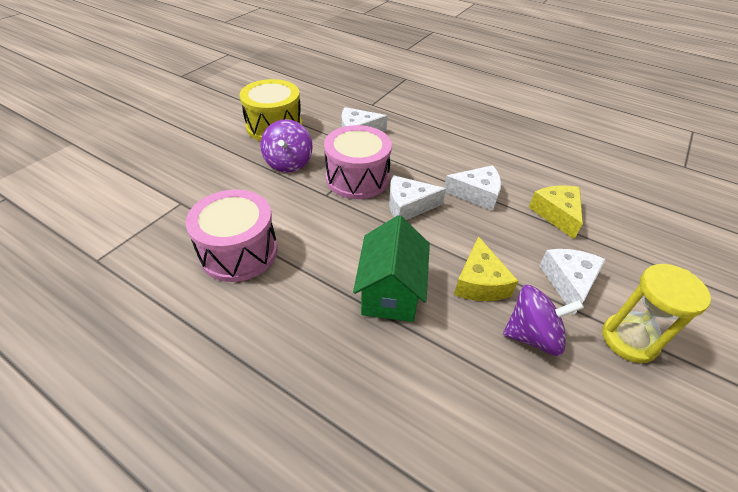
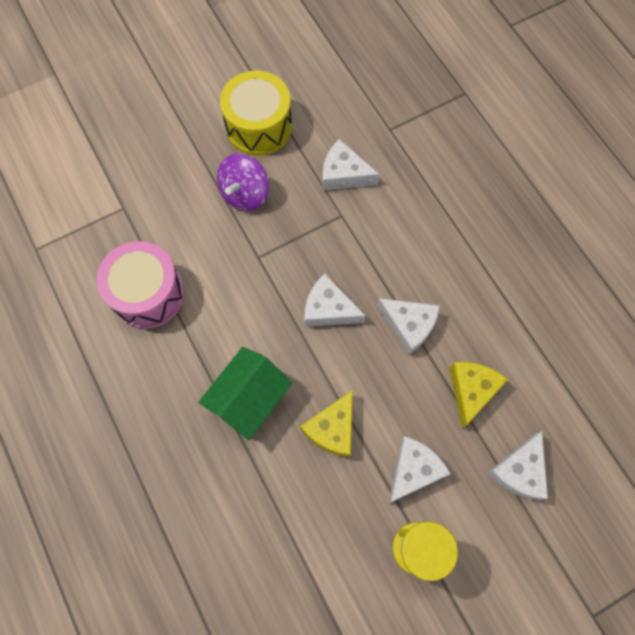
camera: 30 degrees right, 25 degrees up
(357, 178) = (301, 247): pink drum -> none
(532, 335) = (337, 501): purple spinning top -> none
(639, 248) = (519, 471): none -> white cheese

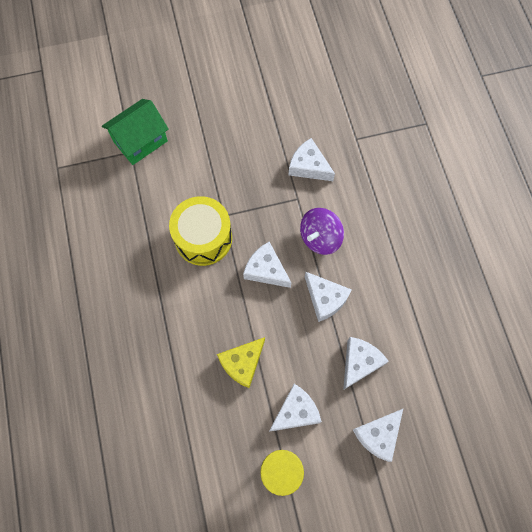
camera: 15 degrees right, 0 degrees up
(148, 294) = (131, 223): pink drum -> none
(245, 194) = (227, 163): purple spinning top -> purple spinning top (320, 238)
(249, 400) = (185, 324): green house -> green house (140, 141)
(259, 127) = (252, 112): yellow drum -> yellow drum (203, 238)
(471, 390) = (359, 362): yellow cheese -> white cheese

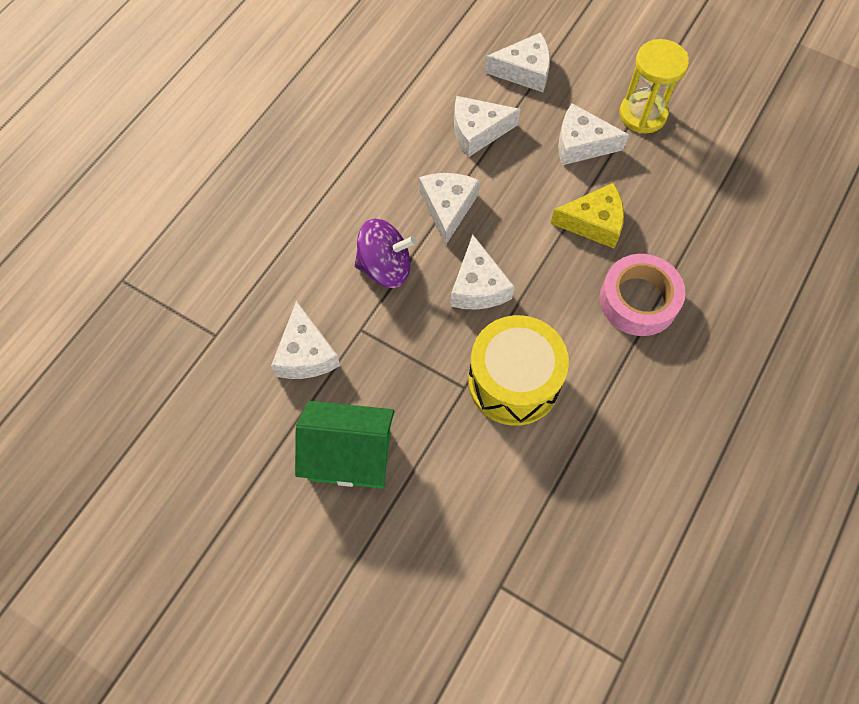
camera: 135 degrees left, 5 degrees down
(140, 141) = (474, 589): green house -> green house (349, 455)
(179, 337) = (638, 300): none -> pink tape

